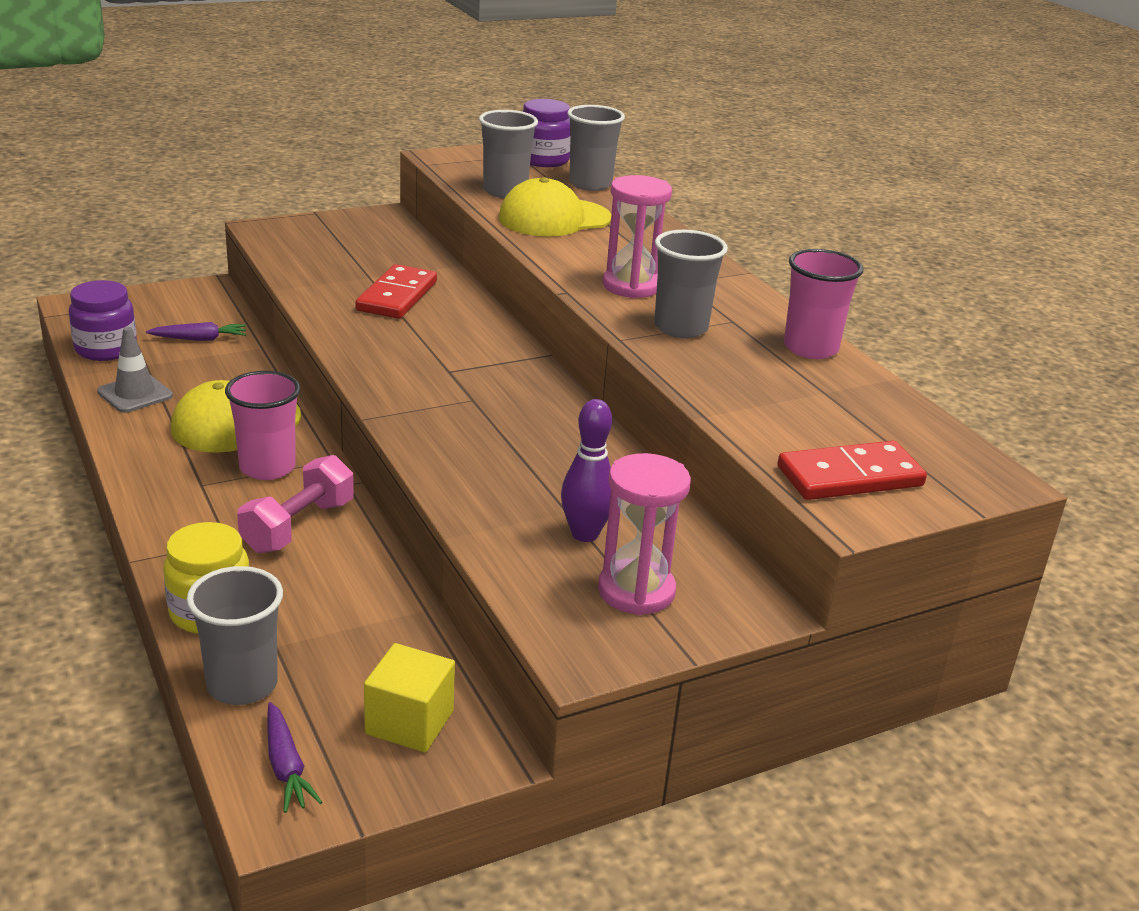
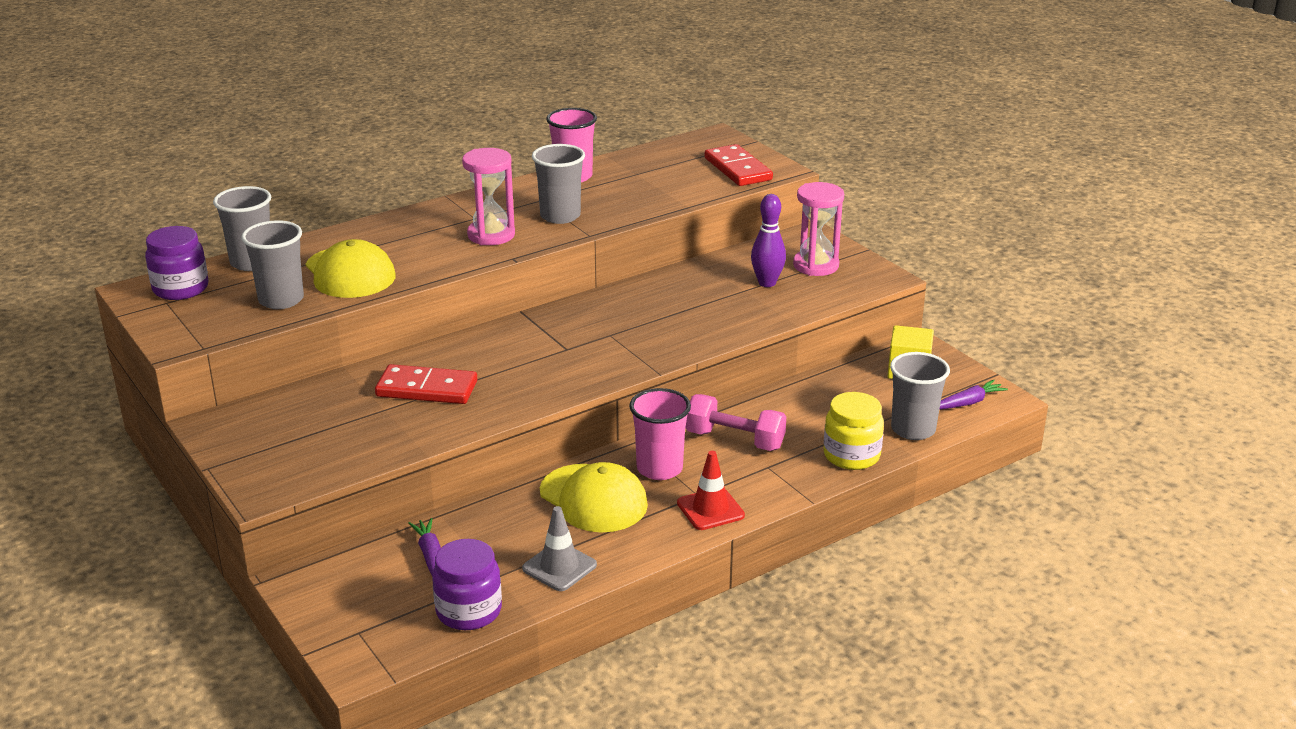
camera: 95 degrees left, 0 degrees up
(167, 488) = (710, 509): none -> red traffic cone

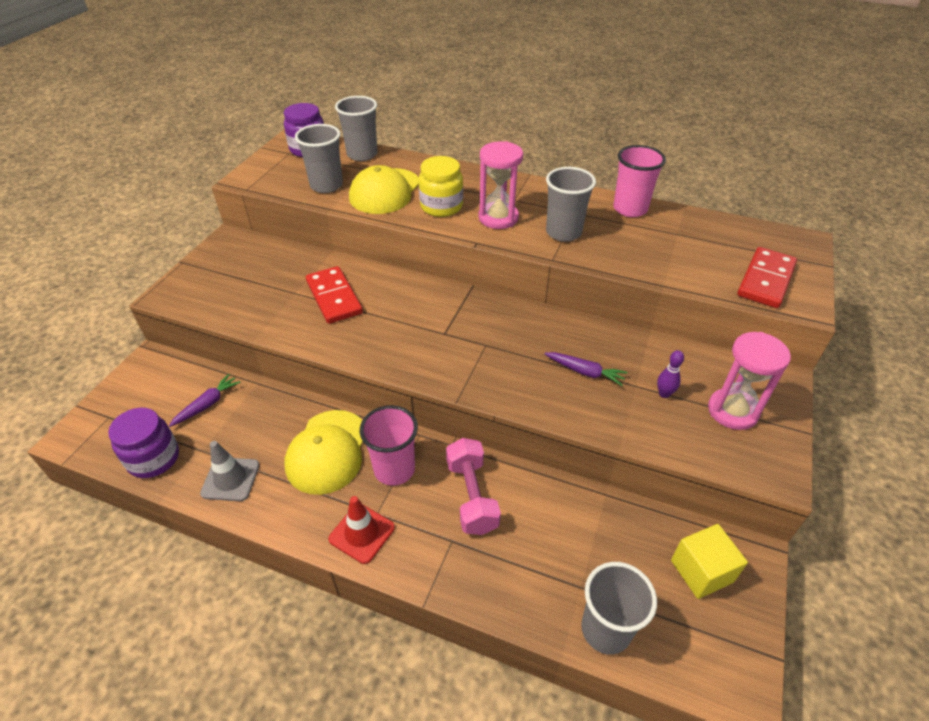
camera: 55 degrees right, 15 degrees up
(767, 283) = (664, 394): purple bowling pin -> purple bowling pin, size x0.61
(851, 456) = (518, 598): yellow jar -> yellow jar (441, 206)
(968, 403) = (699, 658): purple carrot -> purple carrot (585, 372)

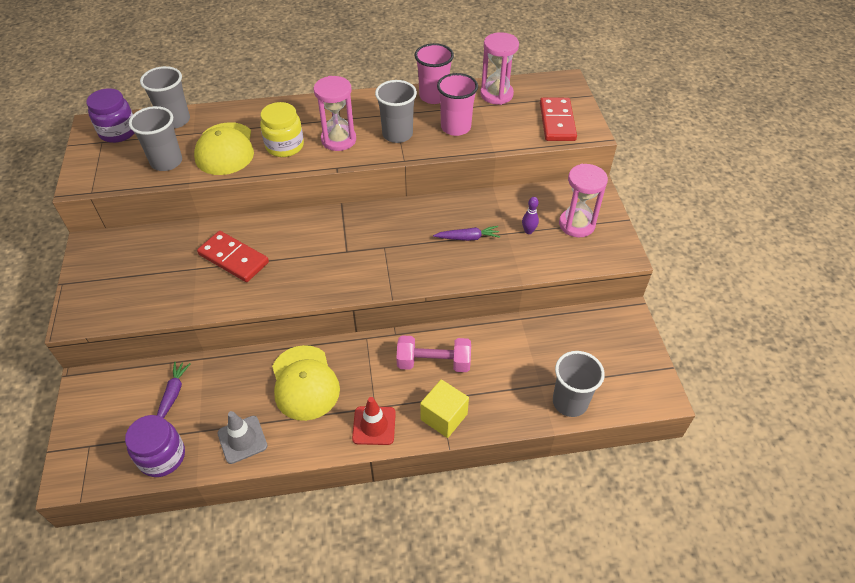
camera: 30 degrees left, 5 degrees up
(394, 469) = (365, 371): pink cup -> pink cup (455, 127)
(471, 496) = (433, 363): pink dumbbell -> pink dumbbell turned 45 degrees counterclockwise
(701, 571) = (604, 339): yellow cube -> yellow cube (444, 417)
(706, 229) = (496, 94): none -> pink hourglass

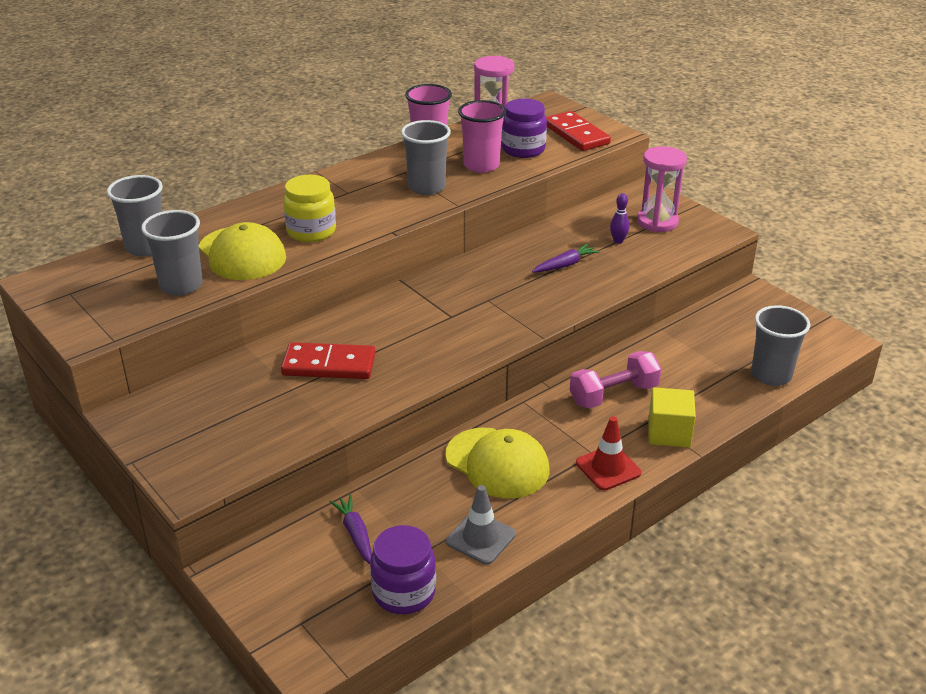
camera: 30 degrees left, 15 degrees down
(118, 132) = (81, 278): purple jar -> purple jar (523, 149)
(338, 140) = (367, 209): pink hourglass -> none

